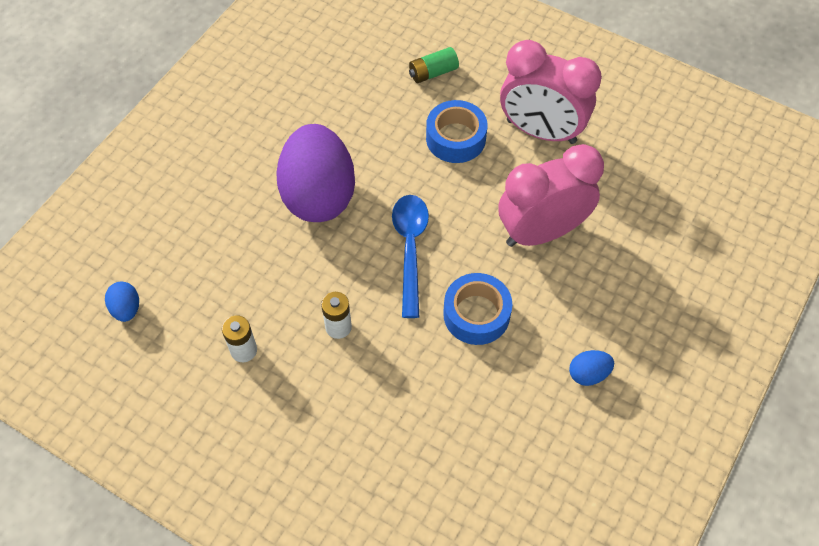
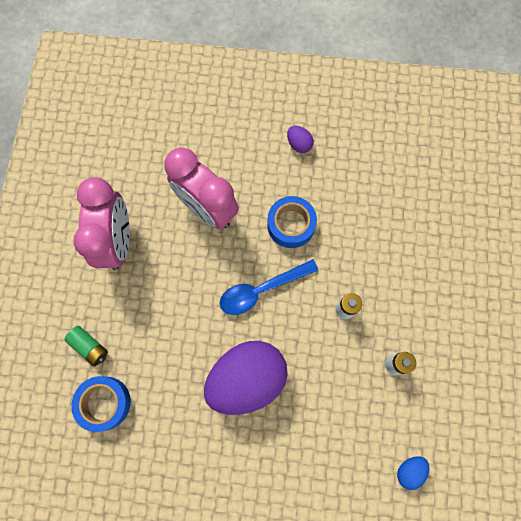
camera: 115 degrees left, 15 degrees up
(455, 138) = (149, 300): blue tape -> blue tape (104, 403)
(588, 374) = (299, 144): blue egg -> purple egg

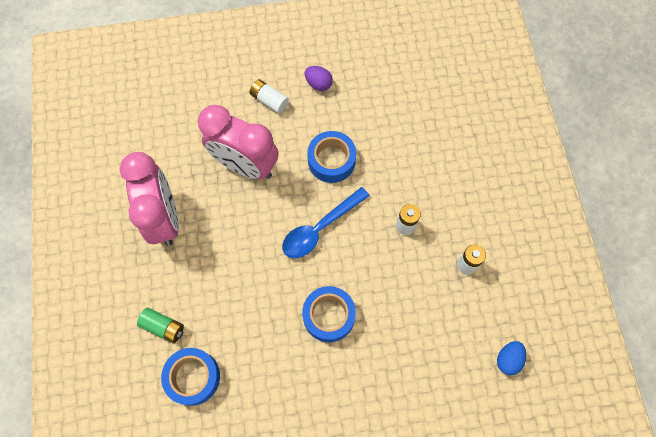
camera: 15 degrees left, 5 degrees down
(247, 149) = (269, 100): none -> white battery
(247, 379) = (329, 316): purple egg -> blue tape

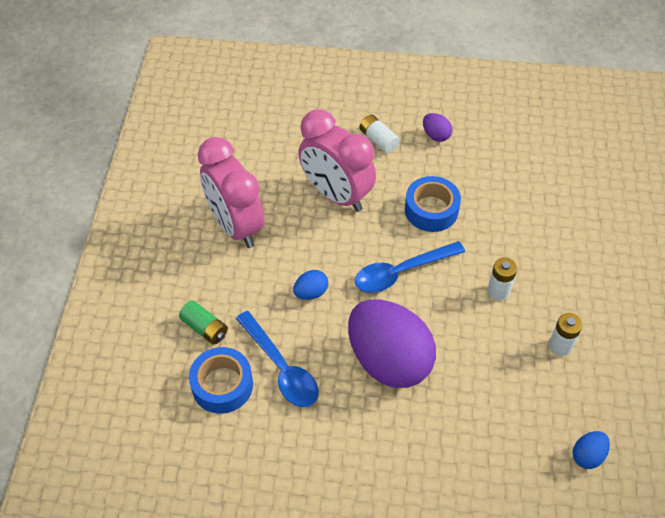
camera: 15 degrees right, 15 degrees down
(164, 218) = (236, 225): pink clock -> pink clock turned 150 degrees clockwise
(240, 347) = (281, 368): none -> blue spoon
(247, 268) = (311, 292): none -> blue egg
(329, 316) = (389, 360): blue tape -> purple egg

